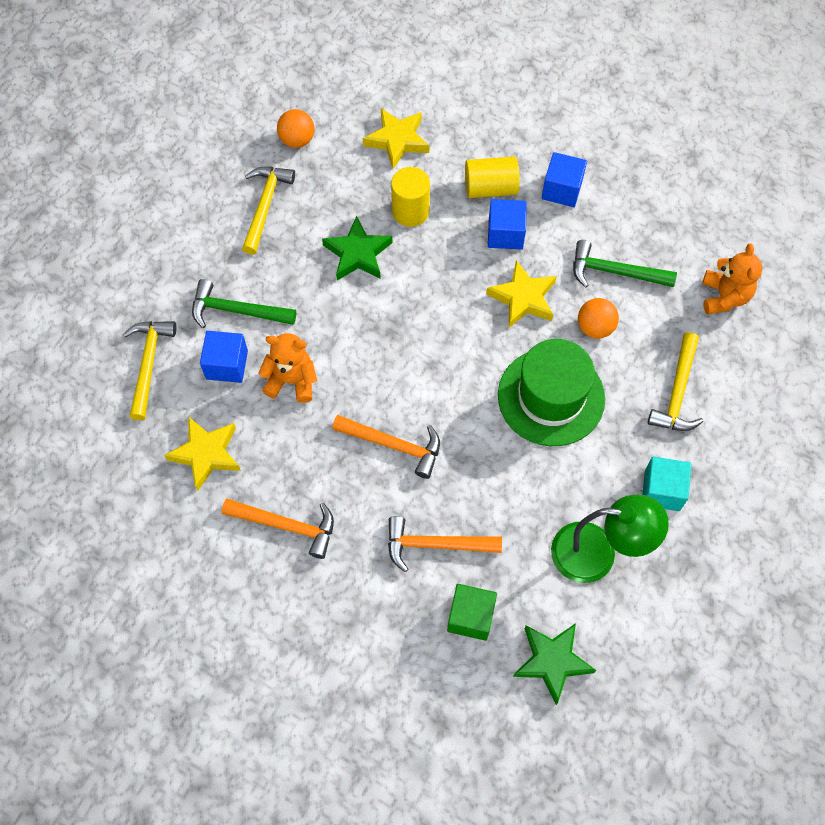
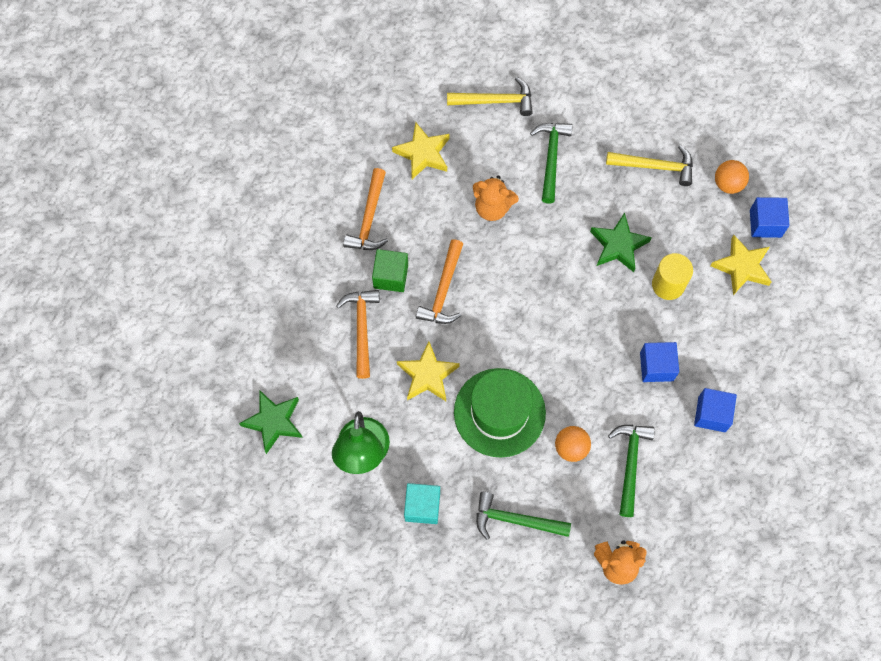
camera: 85 degrees right, 5 degrees up
(227, 365) = (501, 157): blue cube -> blue cube (765, 223)
(291, 380) = (492, 207): orange teddy bear -> orange teddy bear turned 105 degrees clockwise
(470, 617) = (305, 359): green cube -> green cube (391, 276)
(490, 188) = (703, 351): yellow cylinder -> none
(523, 298) = (592, 385): yellow star -> yellow star (427, 375)
(677, 392) = (515, 520): yellow hammer -> green hammer

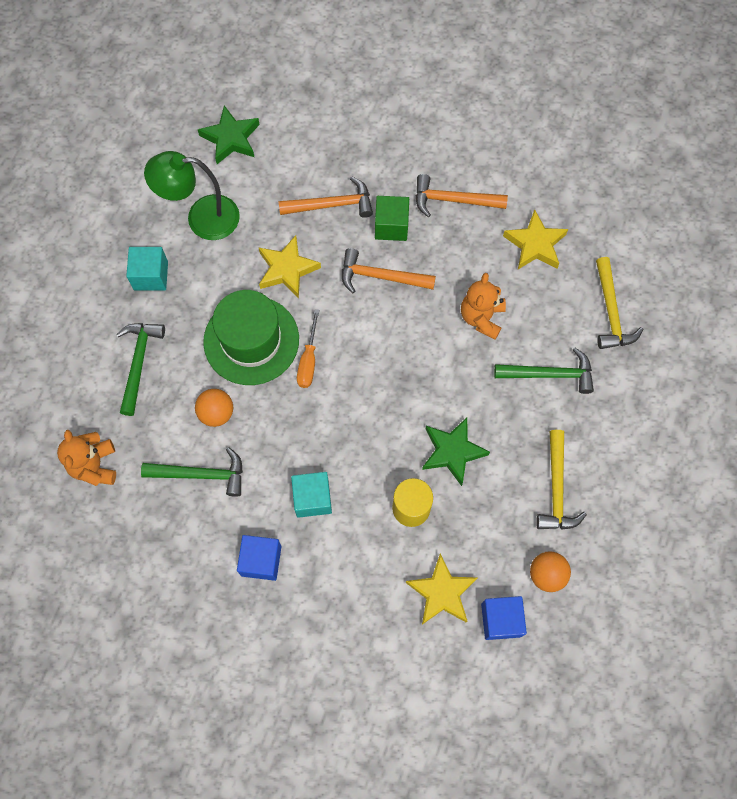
camera: 85 degrees right, 0 degrees up
(523, 361) = (308, 360): none -> orange screwdriver
(656, 366) = (312, 498): blue cube -> turquoise cube

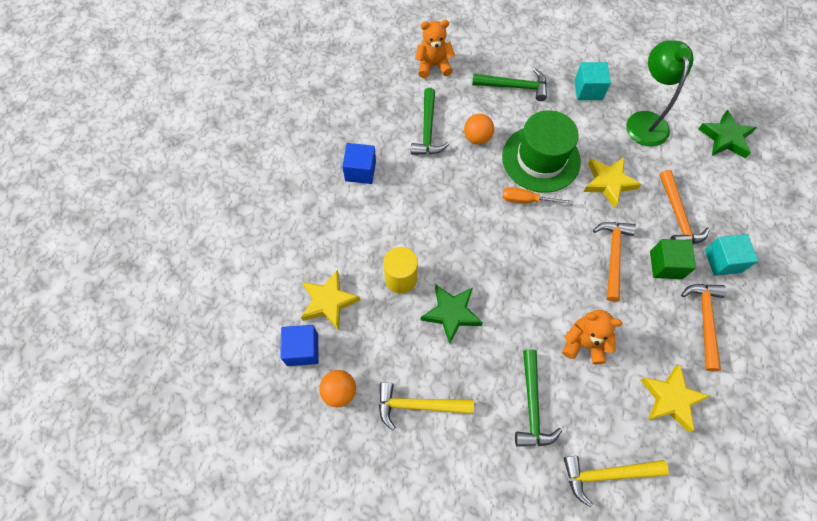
camera: 90 degrees right, 5 degrees down
(312, 498) = (409, 205): turquoise cube -> turquoise cube (723, 261)

